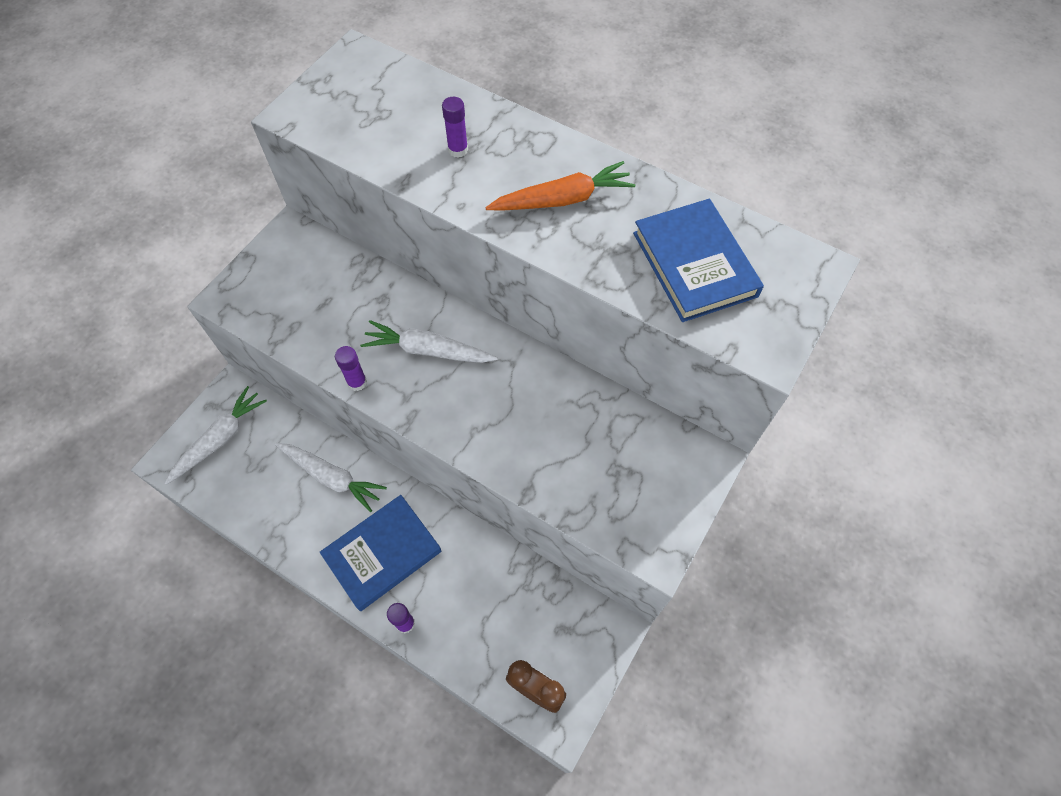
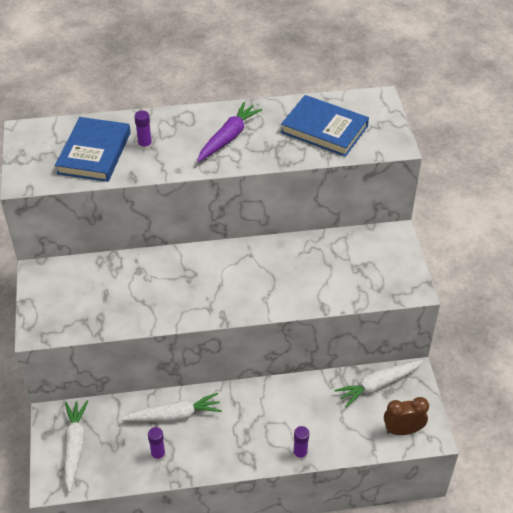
camera: 40 degrees left, 15 degrees down
(357, 382) = (172, 319): purple glue stick -> purple glue stick (158, 455)
(382, 553) = (249, 431): blue book -> blue book (94, 153)
(428, 350) = (196, 278): white carrot -> white carrot (378, 385)
(562, 199) = (228, 137): orange carrot -> purple carrot

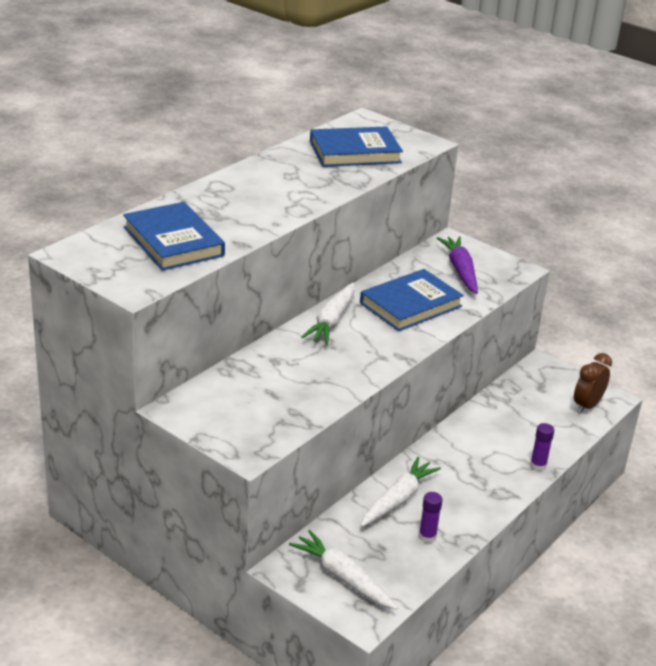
camera: 45 degrees left, 15 degrees down
(145, 146) = (215, 218): purple glue stick -> none
(228, 137) = (283, 186): purple carrot -> purple carrot (460, 270)
(287, 276) = (410, 305): none -> blue book
(378, 385) = (527, 386): white carrot -> white carrot (332, 321)

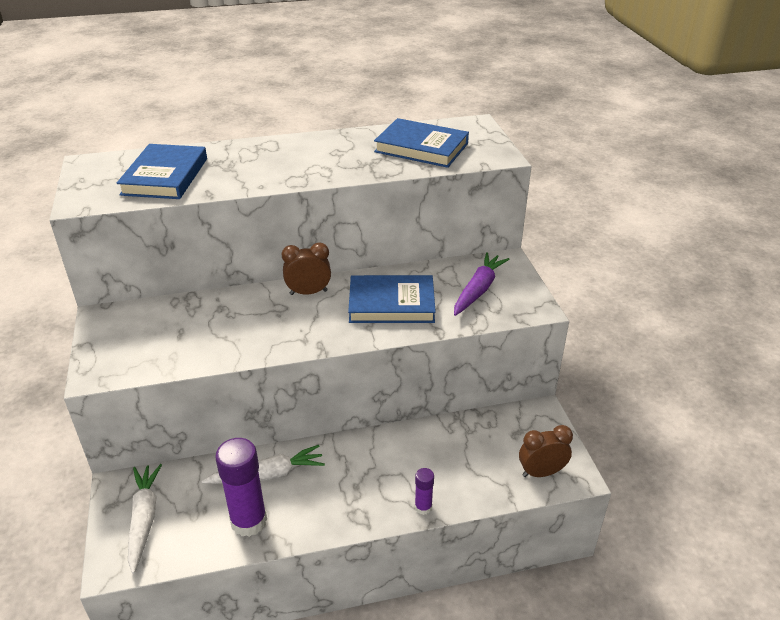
camera: 40 degrees right, 5 degrees up
(332, 321) = (308, 292): white carrot -> brown clock
(427, 536) = (249, 521): purple glue stick -> purple glue stick, size x2.02

